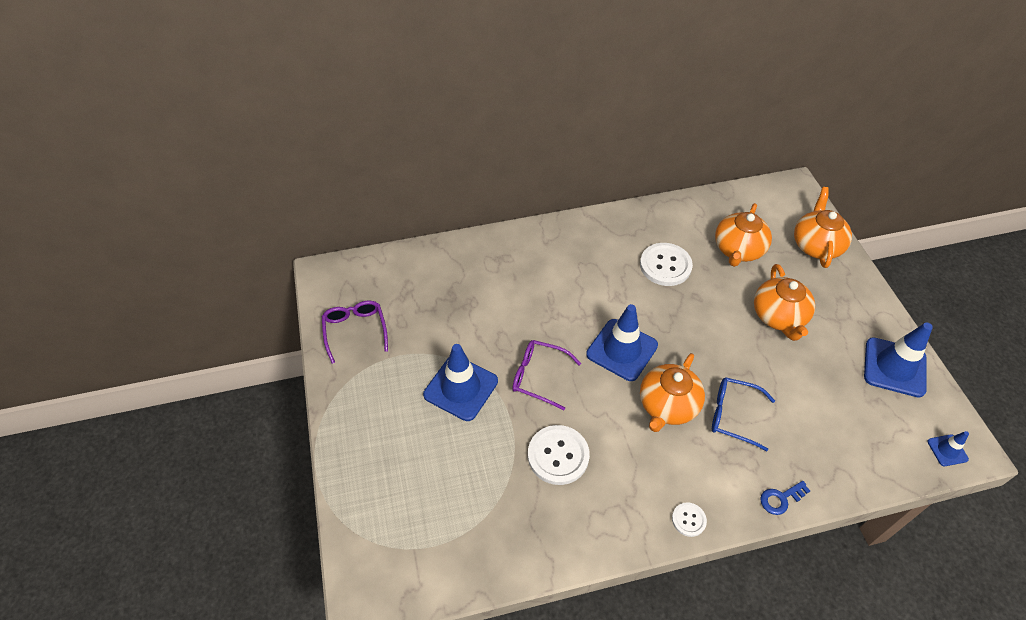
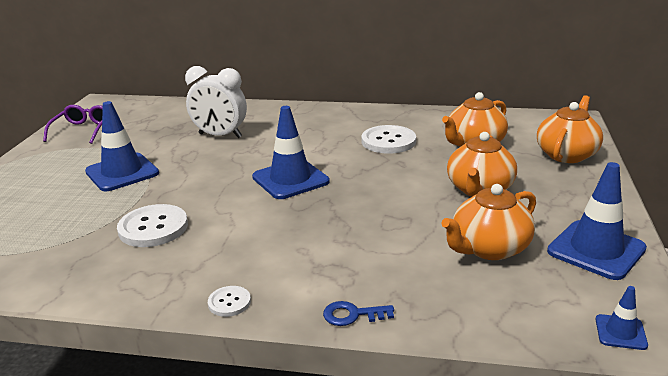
camera: 25 degrees right, 25 degrees down
(506, 300) = (220, 135): none -> white clock
(538, 376) = (195, 179): purple glasses -> none
(667, 406) = (296, 221): orange teapot -> orange teapot (489, 248)
(732, 415) = (359, 242): blue glasses -> none

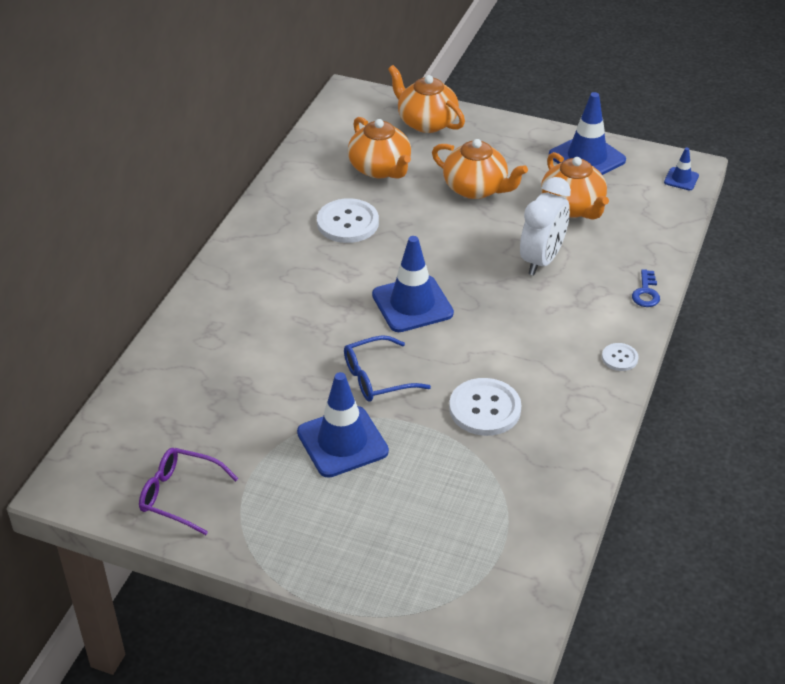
camera: 80 degrees left, 15 degrees up
(194, 176) = (376, 378): none -> blue glasses
(220, 135) = (268, 354): white clock -> white clock (542, 260)

